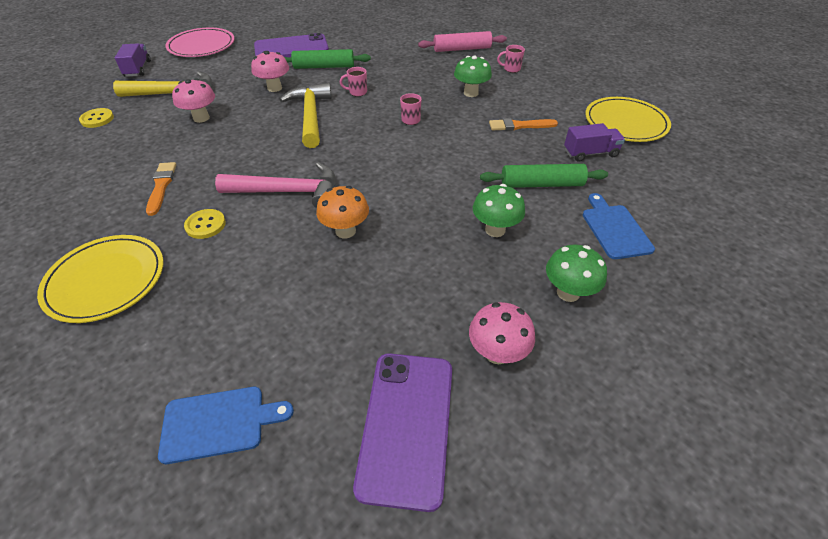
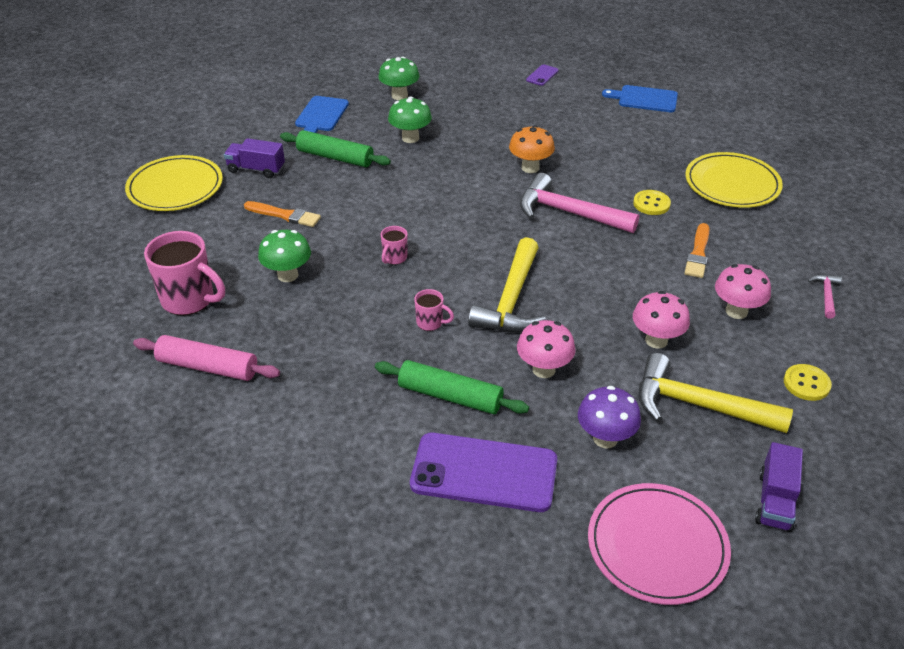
camera: 155 degrees left, 5 degrees down
(50, 180) = (826, 295): none -> pink hammer
(231, 70) = (605, 438): none -> purple mushroom
(407, 425) = (542, 75): purple phone -> purple phone, size x0.43
(497, 353) = (471, 85): pink mushroom -> pink mushroom (736, 311)
(511, 69) = (189, 300): pink mug -> pink mug, size x2.05

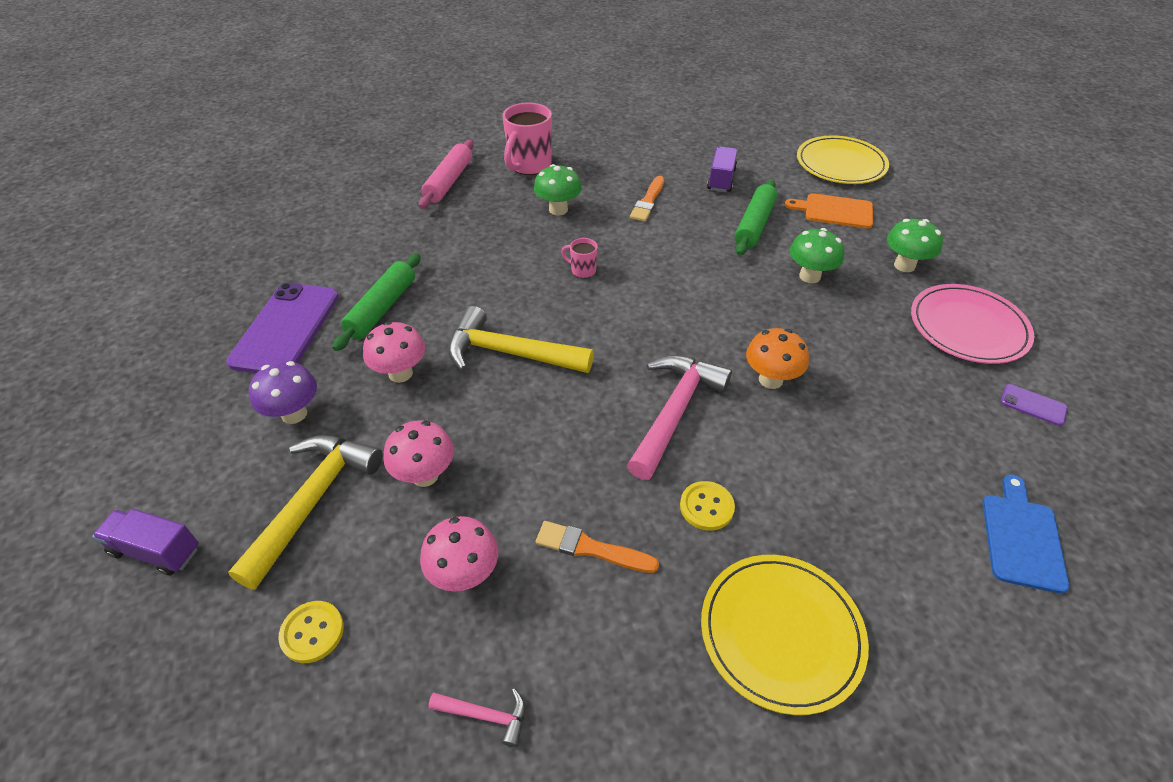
camera: 90 degrees right, 5 degrees up
(175, 187) = (684, 142): yellow plate -> yellow plate (840, 164)
(321, 115) = (835, 211): blue cutting board -> orange cutting board
(430, 323) = (482, 296): pink mug -> none
(657, 546) = (154, 439): pink plate -> pink plate (968, 327)

